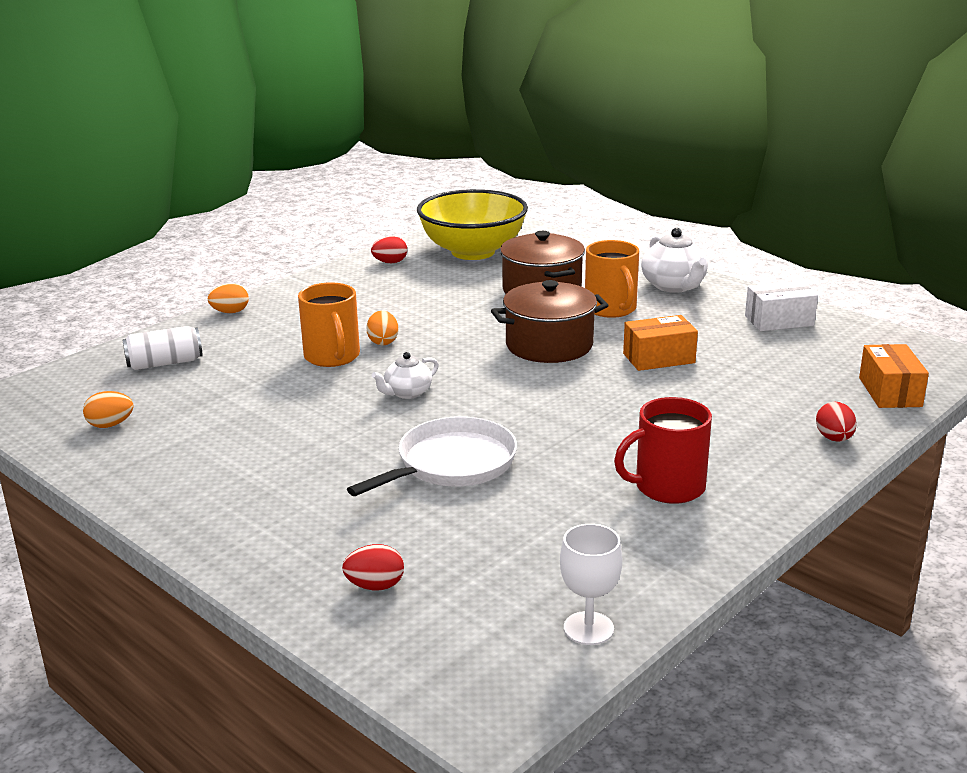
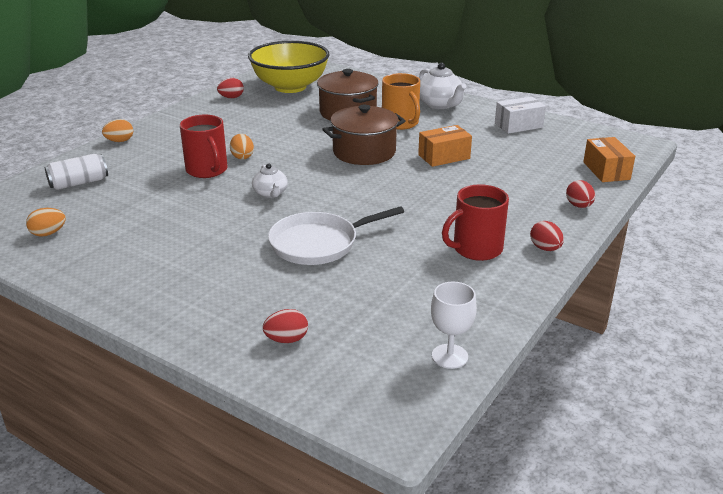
camera: 10 degrees left, 5 degrees up
(332, 357) = (207, 170): orange mug -> red mug
(407, 393) = (270, 193): white teapot -> white teapot turned 60 degrees counterclockwise
(452, 464) = (318, 244): white pan -> white pan turned 150 degrees counterclockwise
(767, 494) = (545, 248): none -> red egg

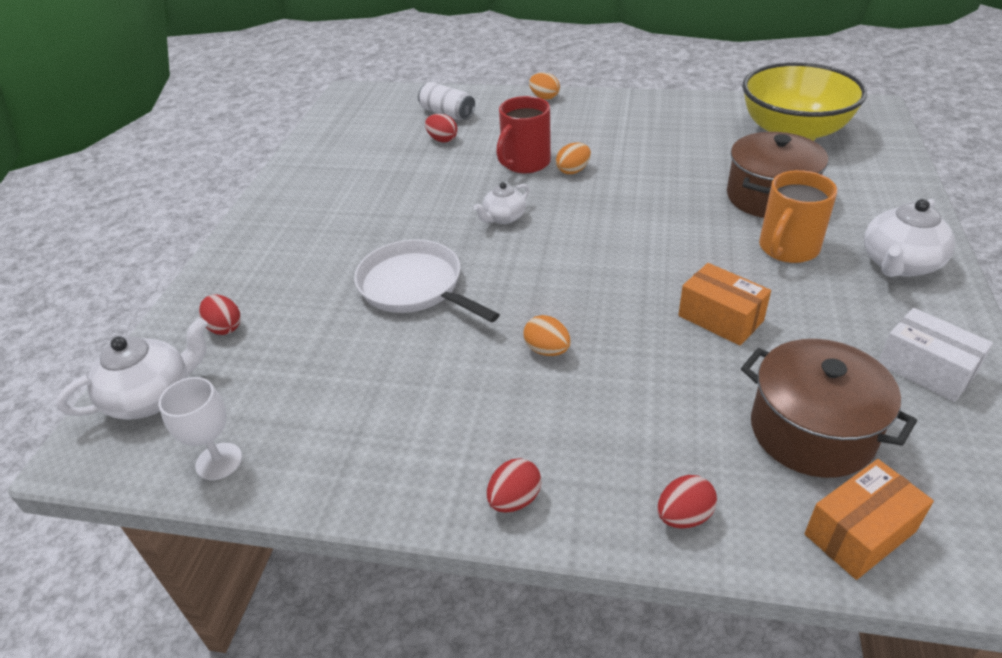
camera: 70 degrees right, 10 degrees up
(48, 233) = (353, 137): orange egg -> orange egg (547, 350)
(231, 98) = (713, 111): red egg -> red egg (442, 140)
(349, 387) = (152, 397): none -> white teapot
(364, 152) = (666, 246): brown pot -> brown pot (811, 431)
(476, 249) = (472, 422): red mug -> none

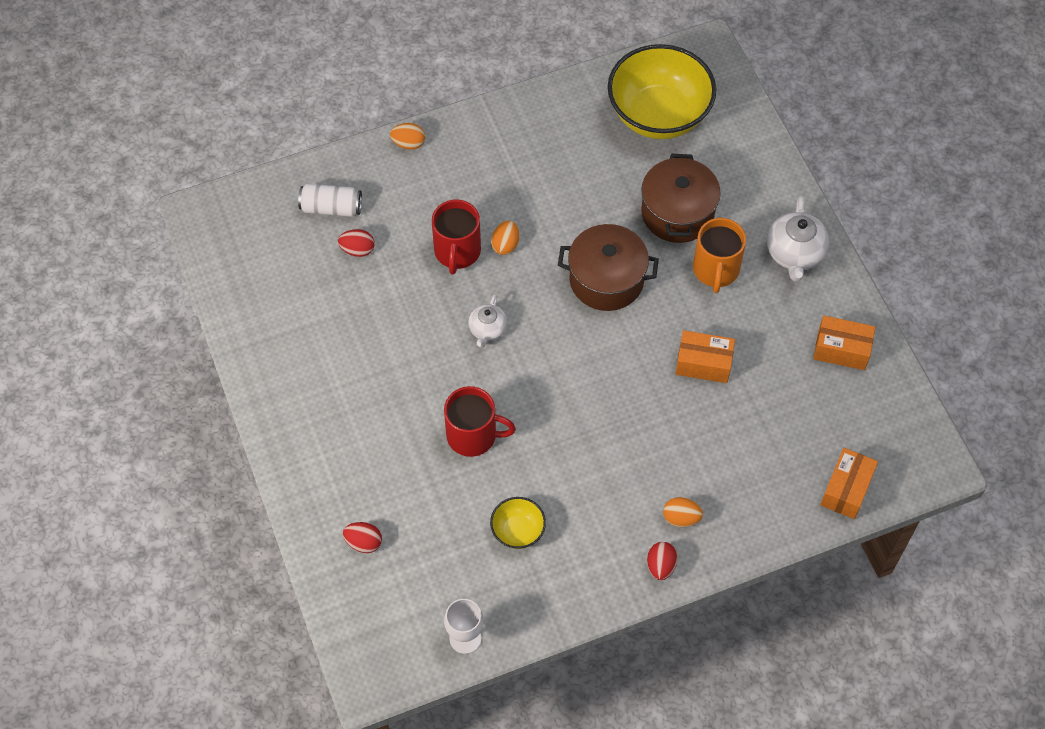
camera: 35 degrees left, 20 degrees up
(152, 397) = (371, 621): white teapot -> none
(378, 384) = (518, 531): none -> yellow bowl
(414, 286) = (473, 435): white pan -> red mug
(547, 350) = (608, 447): orange egg -> orange egg (681, 518)
(684, 516) = (756, 527): red egg -> none
(811, 431) = (797, 432): brown pot -> brown pot (606, 280)
(926, 369) = (841, 350): white box -> orange box

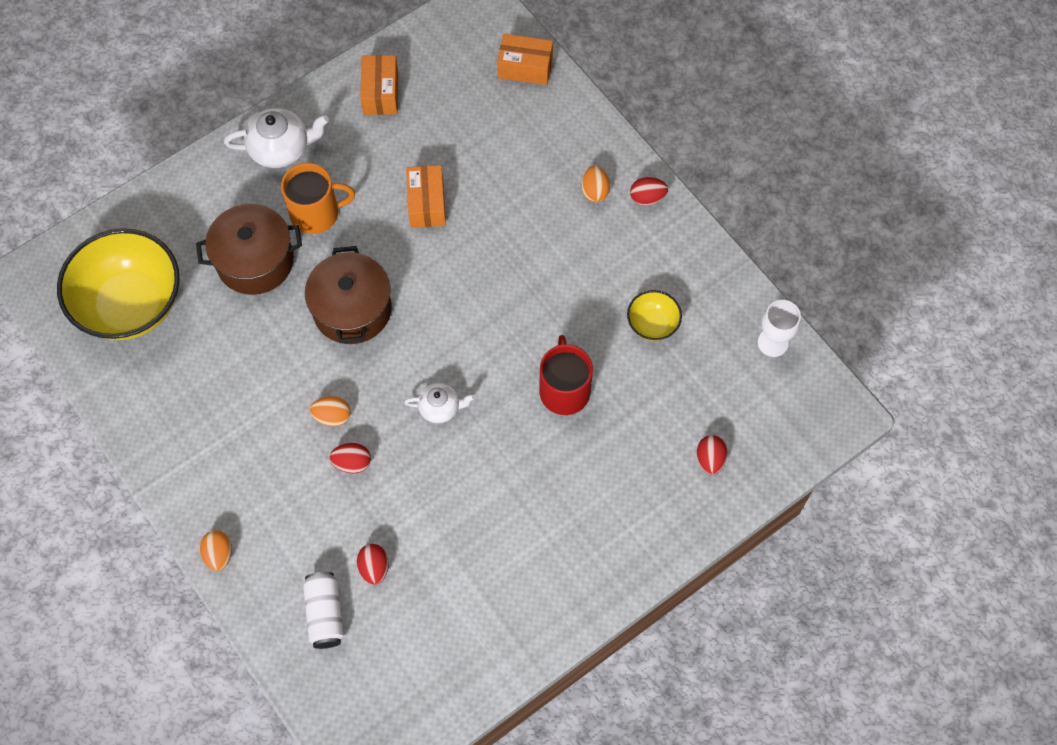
camera: 105 degrees left, 5 degrees up
(457, 252) = (352, 463): red mug -> red egg

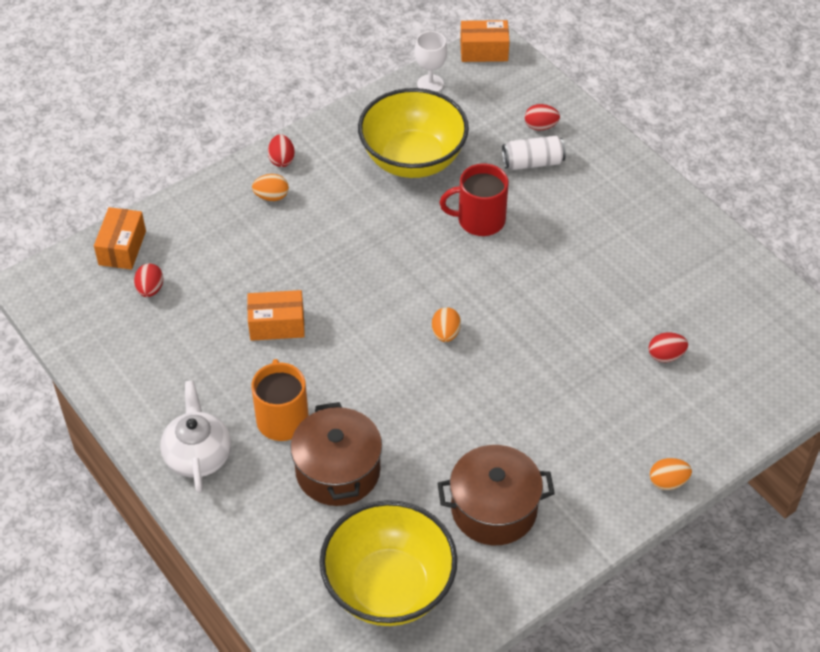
camera: 90 degrees left, 15 degrees down
(325, 614) = (715, 392): white can -> white can (532, 162)
(332, 416) = (515, 394): orange egg -> orange egg (445, 333)
(352, 309) = (396, 383): brown pot -> brown pot (494, 509)
(352, 463) = (562, 376): red egg -> red egg (150, 289)
(380, 93) = (137, 367): orange box -> orange box (484, 51)
(440, 408) = (501, 310): white teapot -> none
(652, 324) = (413, 159): yellow bowl -> yellow bowl, size x2.19

